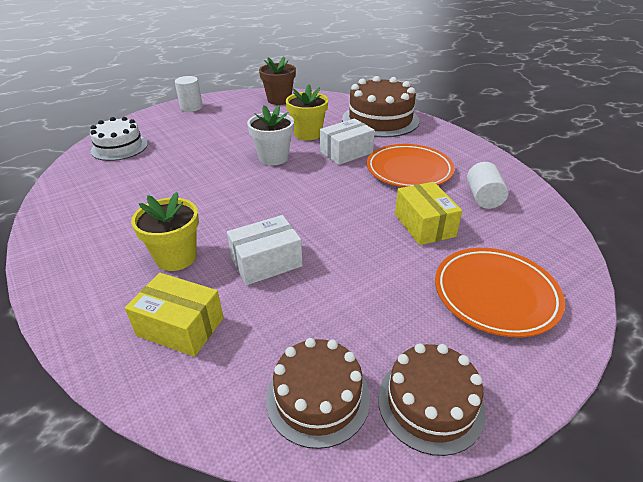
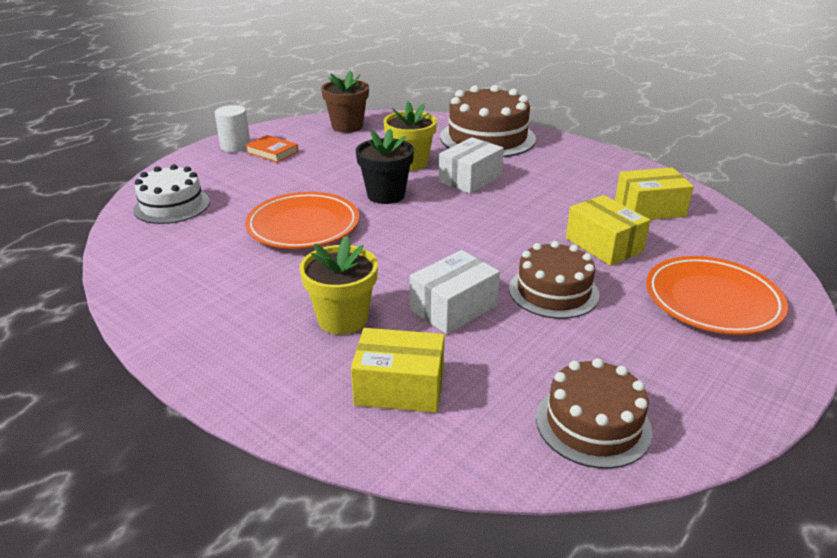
camera: 15 degrees left, 5 degrees down
(213, 114) = (272, 152): none -> orange book
(273, 158) = (386, 195): white flower pot -> black flower pot
(409, 170) = (554, 190): orange plate -> orange plate (303, 226)
(430, 403) = (704, 407): brown cake -> brown cake (553, 291)
(483, 197) = (649, 209): white cylinder -> yellow box

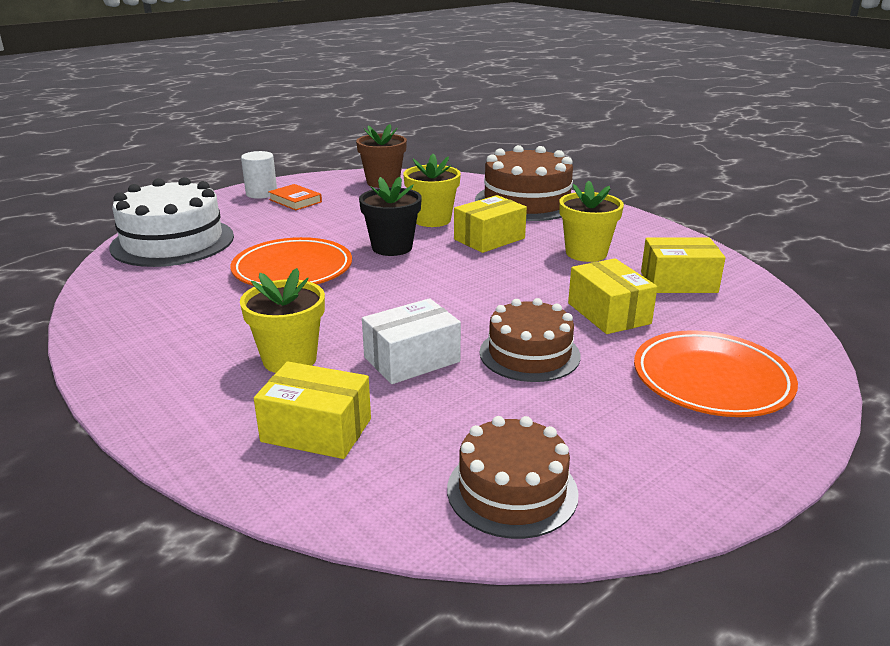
camera: 10 degrees right, 5 degrees down
(172, 205) = (173, 242): white cake -> white cake, size x1.57
(470, 179) = (489, 239): white box -> yellow box
(560, 186) = (586, 253): none -> yellow flower pot

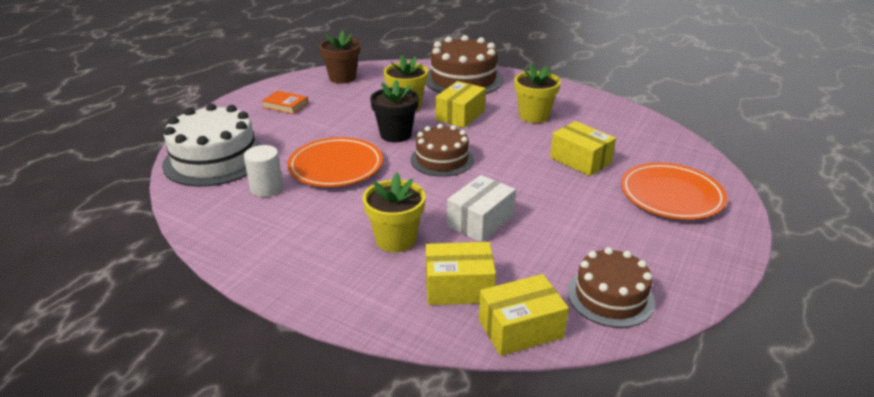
camera: 20 degrees left, 5 degrees up
(261, 193) = (251, 102): white cylinder -> white cylinder (267, 188)
(529, 354) = (553, 201): brown cake -> brown cake (442, 159)
(678, 282) = (607, 128): yellow box -> yellow box (520, 328)

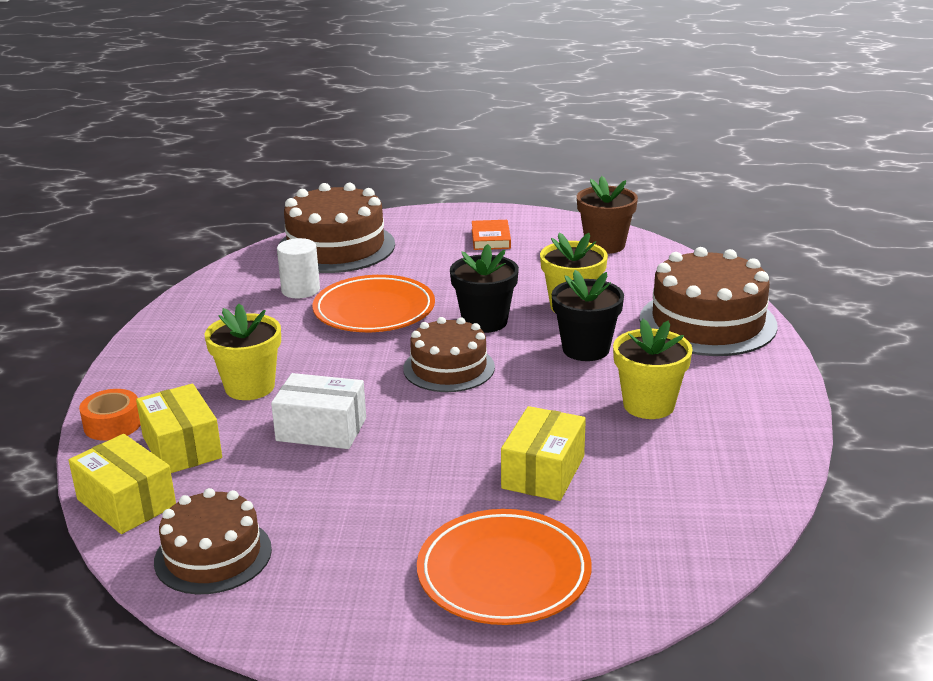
camera: 65 degrees right, 5 degrees down
(215, 159) = (336, 247): white cake -> brown cake
(394, 319) = (112, 424): none -> orange tape
(460, 115) = (585, 349): yellow box -> black flower pot

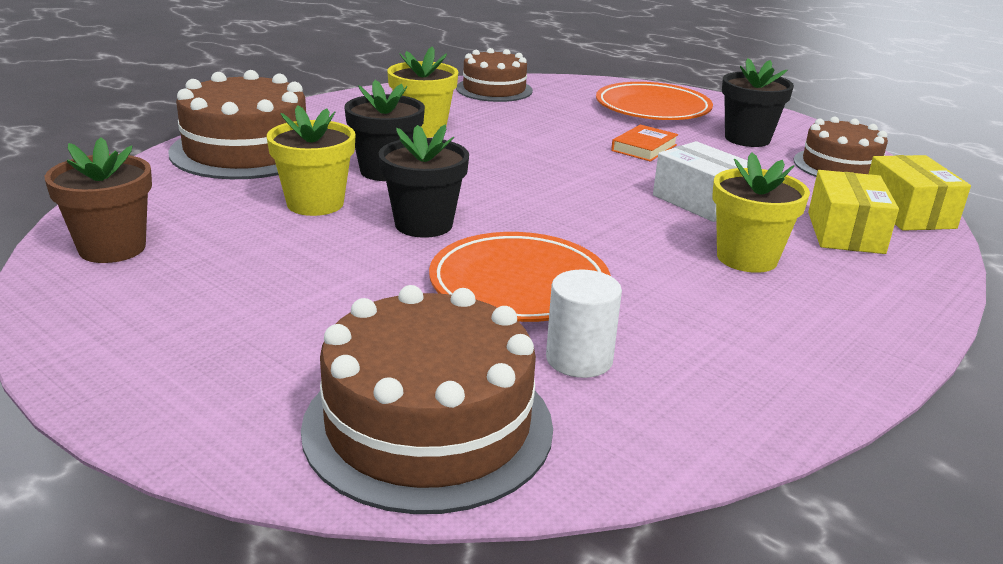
camera: 145 degrees left, 0 degrees up
(112, 424) = (920, 277): orange tape -> none
(343, 561) = (747, 139): none -> black flower pot
(449, 368) = (527, 202): brown cake -> brown cake (494, 89)
(491, 239) = (198, 323): orange book -> orange book (644, 148)
(543, 472) = (561, 129): yellow box -> none

